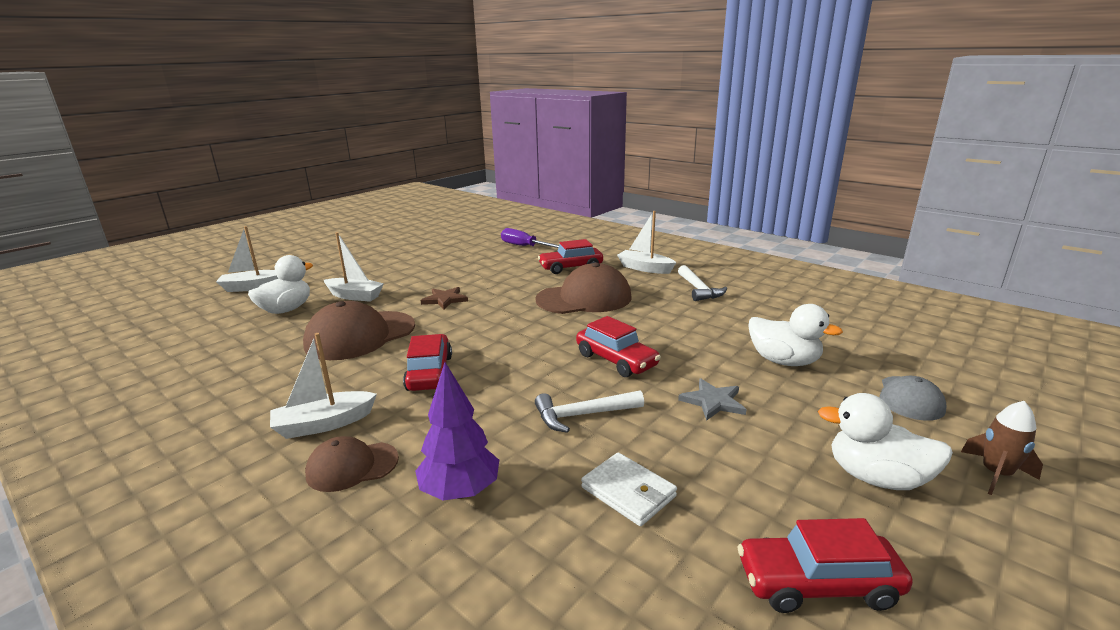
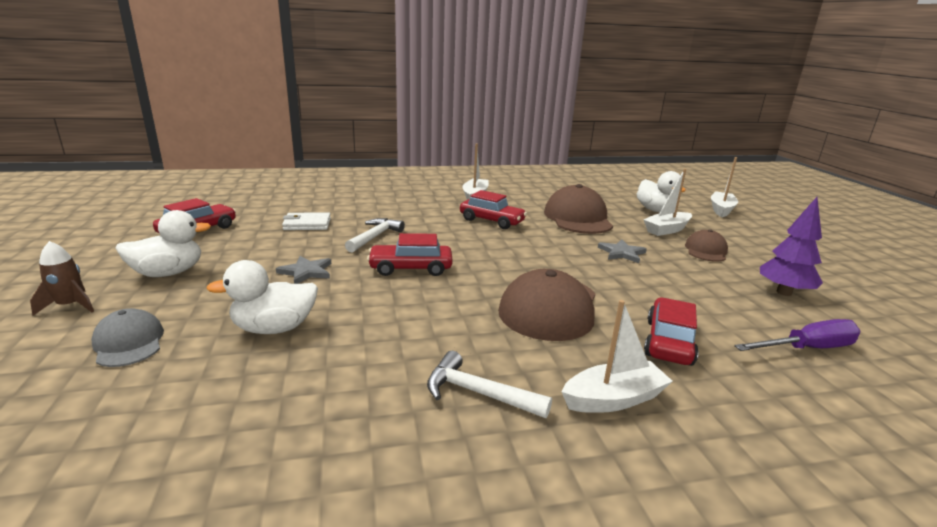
camera: 125 degrees right, 0 degrees up
(352, 466) = (430, 194): brown cap -> brown cap (706, 250)
(445, 300) = (622, 253): brown star -> grey star
(460, 491) = (376, 203): purple tree -> purple tree (784, 292)

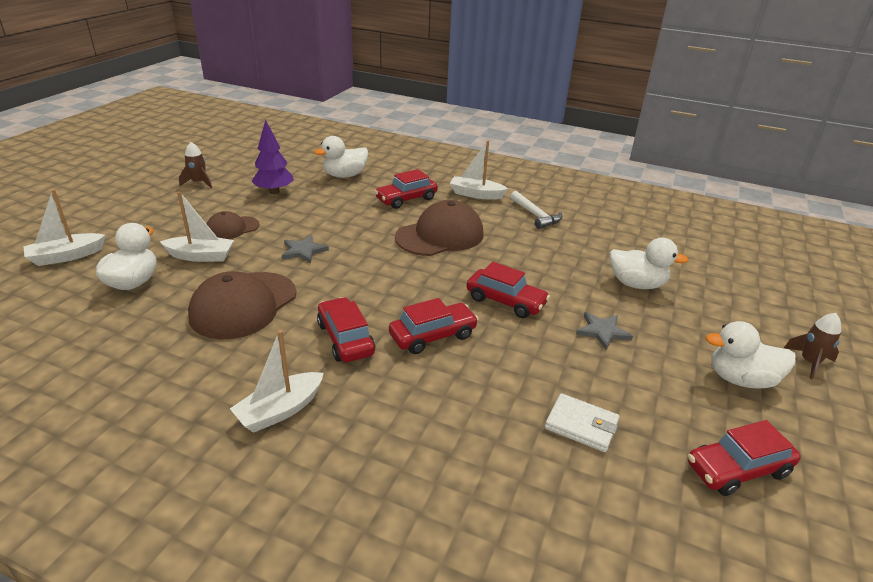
camera: 145 degrees left, 10 degrees up
(129, 342) = (736, 307): grey cap -> none
(375, 237) = (508, 361): white hammer -> none
(441, 235) = (433, 336): none -> red car
(807, 349) = (345, 175): purple screwdriver -> white duck
(848, 275) = (199, 183): none -> brown rocket

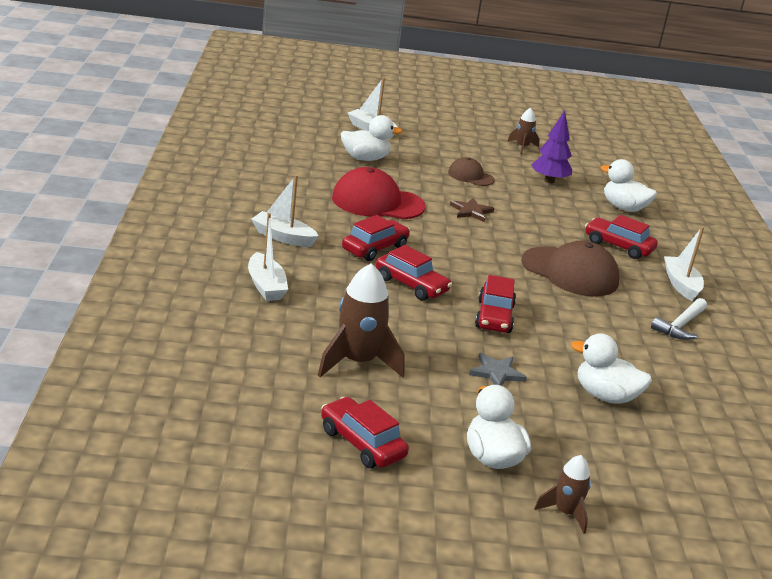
camera: 65 degrees right, 5 degrees down
(201, 256) = (420, 173): white boat -> white boat (266, 286)
(243, 305) = (377, 202): brown cap -> red cap
(303, 251) = (471, 211): grey star -> brown star
(581, 425) = (358, 362): white wallet -> brown rocket
(636, 284) = (605, 396): white duck -> white duck turned 120 degrees clockwise

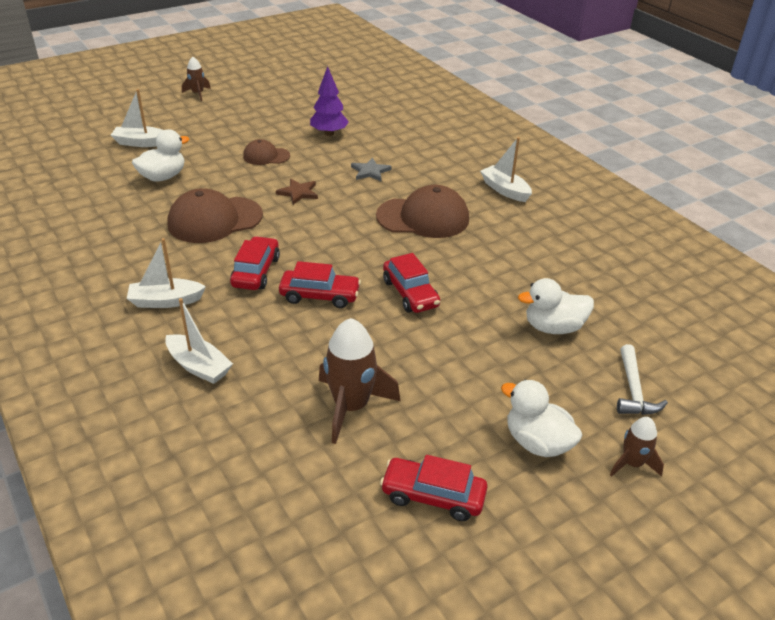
camera: 30 degrees left, 10 degrees up
(377, 202) = (215, 220): red cap -> brown cap
(496, 373) = (463, 351): grey star -> grey star (370, 171)
(522, 147) = (280, 108): brown rocket -> brown rocket (198, 94)
(618, 246) = (433, 174): red car -> none
(623, 208) = (404, 135): white duck -> none
(680, 326) = (538, 229): white hammer -> white hammer (633, 390)

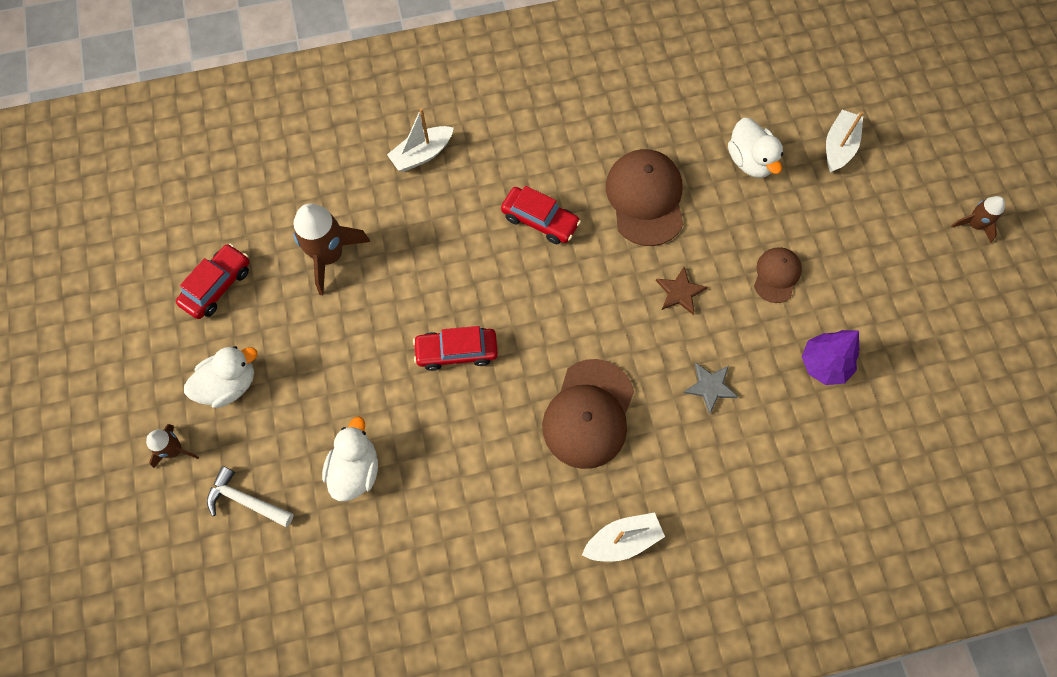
camera: 110 degrees right, 30 degrees up
(166, 301) = (519, 140): white boat -> none
(320, 296) = (482, 268): red car -> none

